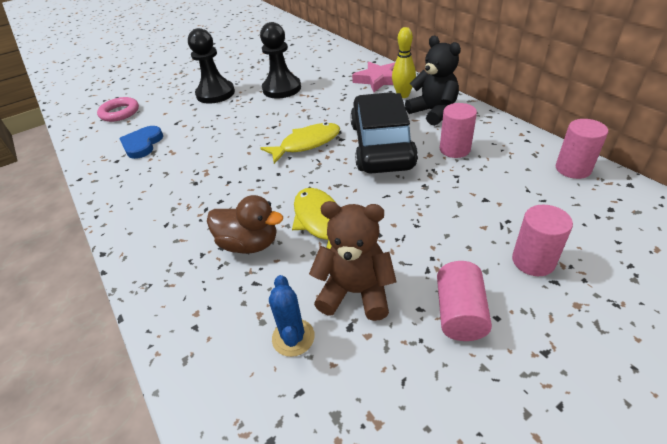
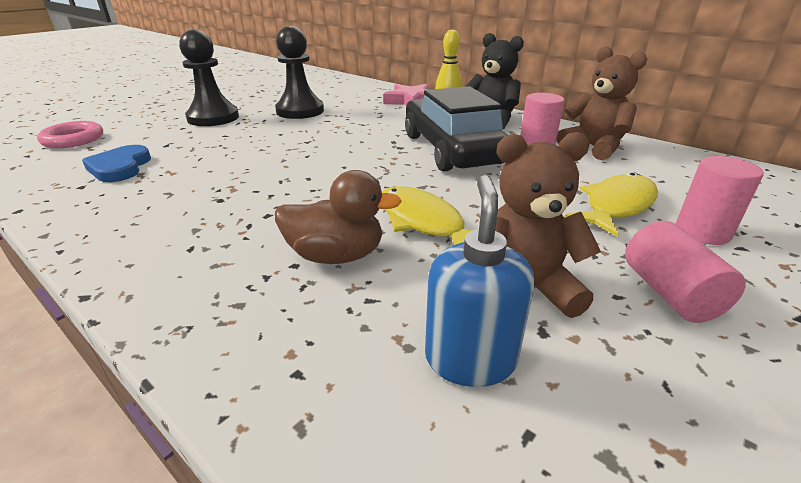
camera: 20 degrees left, 10 degrees down
(293, 337) = (470, 359): blue cactus -> blue soap dispenser
(306, 144) = (359, 153): yellow fish -> yellow fish (616, 206)
(507, 153) = (593, 148): none -> brown teddy bear
(573, 169) = (667, 155): pink cylinder -> none

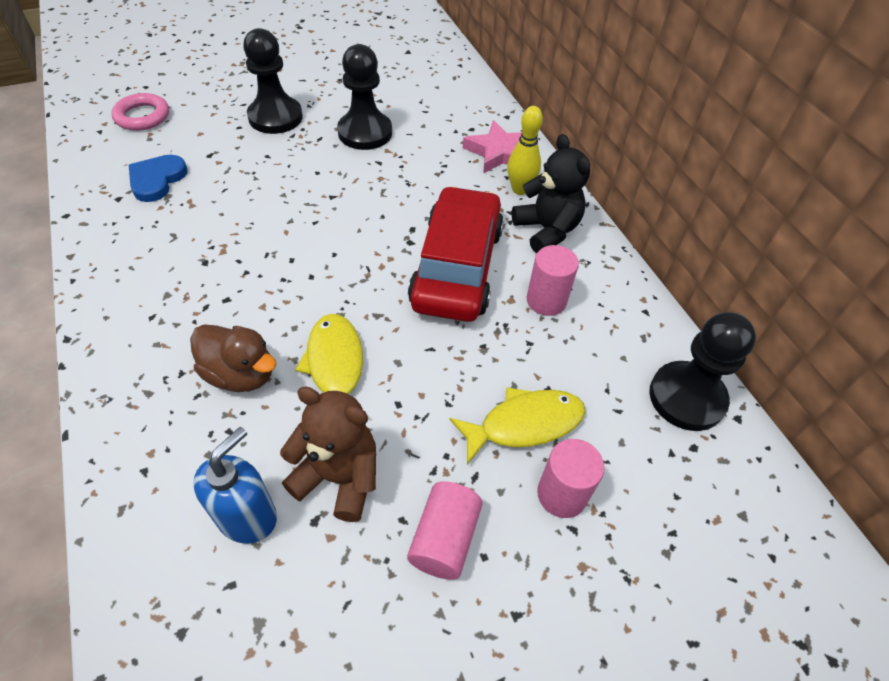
camera: 25 degrees right, 20 degrees up
(452, 149) = (457, 267): black car -> red car
(593, 148) = (610, 326): brown teddy bear -> none
(688, 163) = (686, 397): none -> black pawn

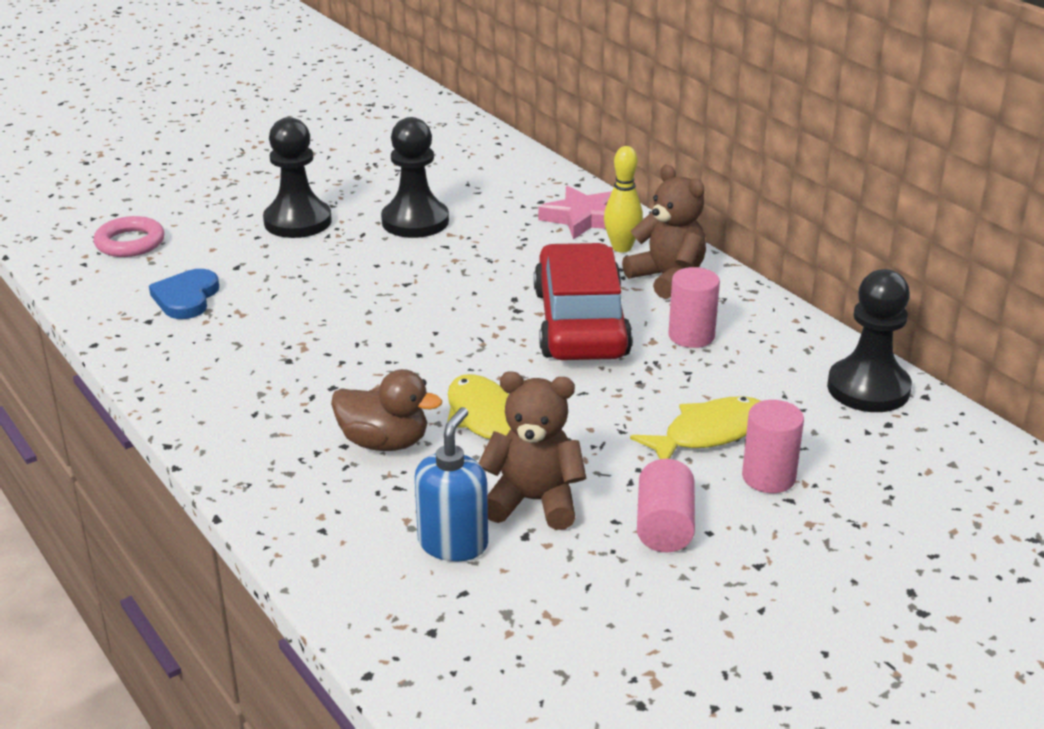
camera: 10 degrees left, 20 degrees down
(547, 230) = (667, 278): black teddy bear -> brown teddy bear

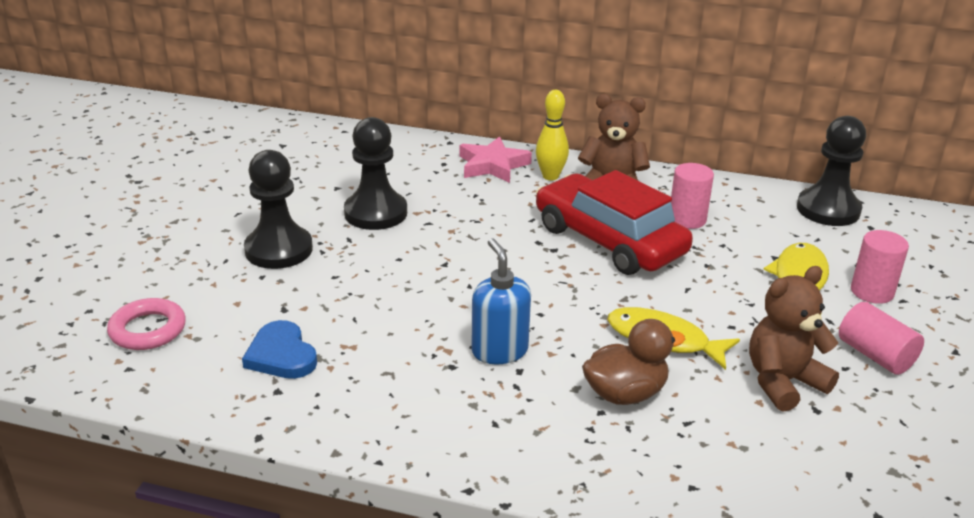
camera: 40 degrees left, 0 degrees up
(453, 543) = (787, 442): blue soap dispenser -> blue soap dispenser (499, 350)

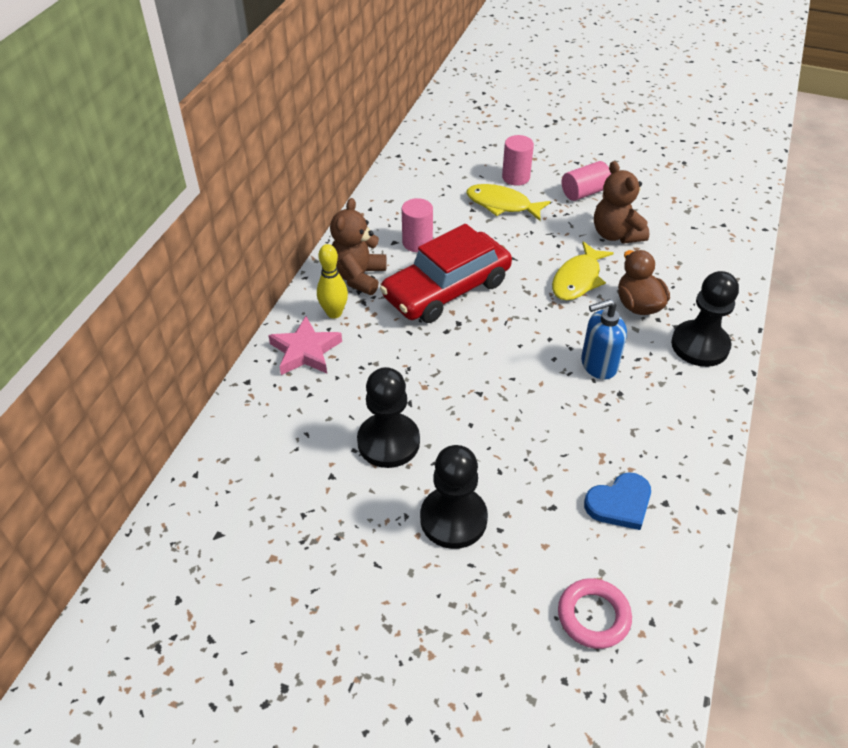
camera: 85 degrees left, 15 degrees up
(828, 210) = (409, 172): black pawn -> black pawn (700, 345)

